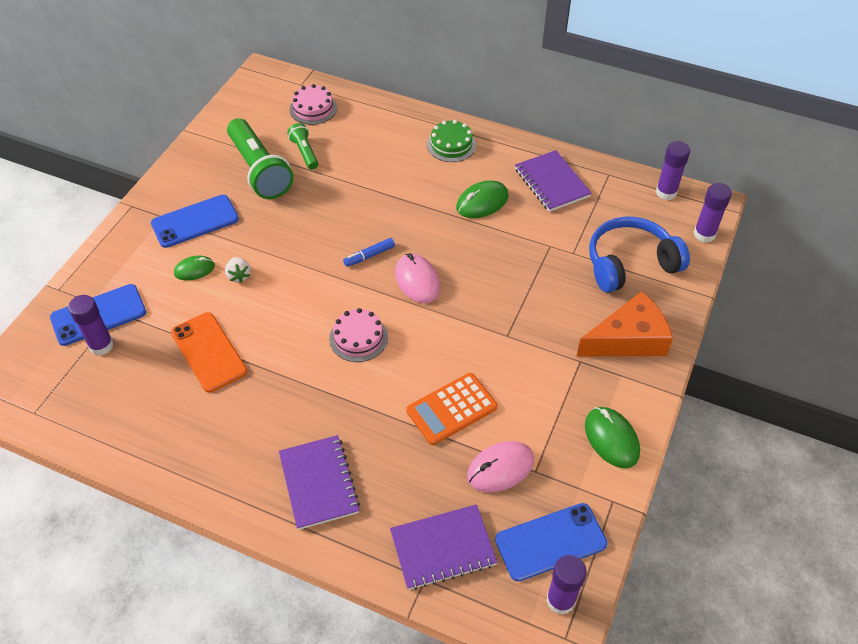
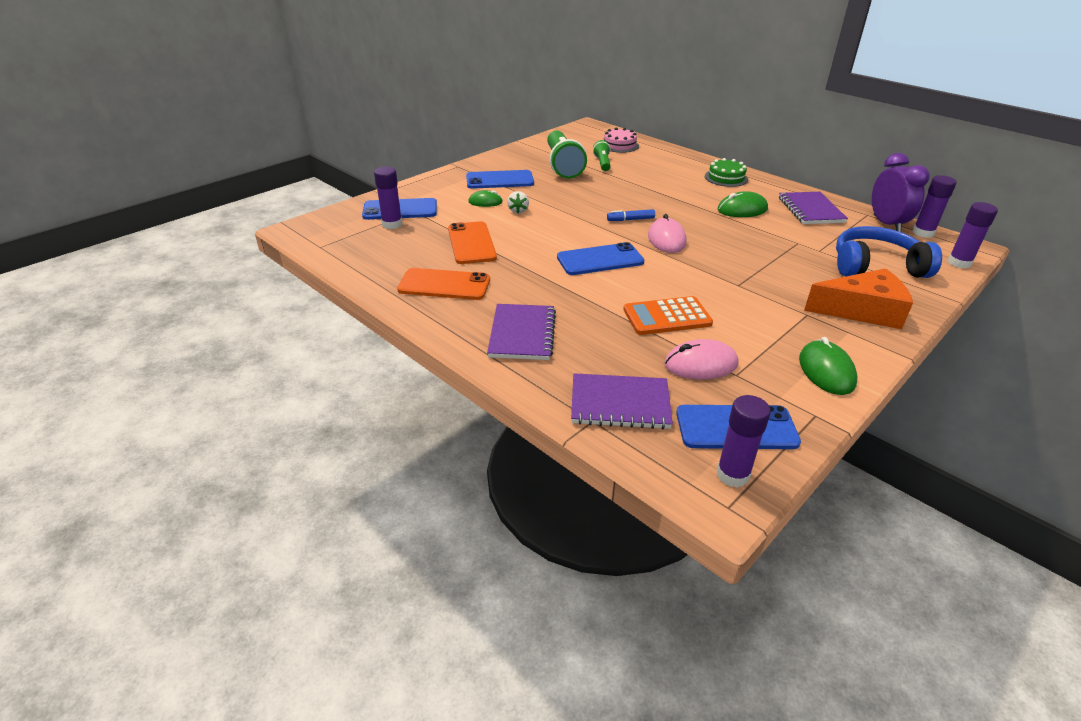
camera: 20 degrees right, 15 degrees down
(208, 433) = (444, 285): none -> orange phone
(358, 338) = (600, 260): pink cake -> blue phone
(629, 186) = (886, 224): none -> purple clock

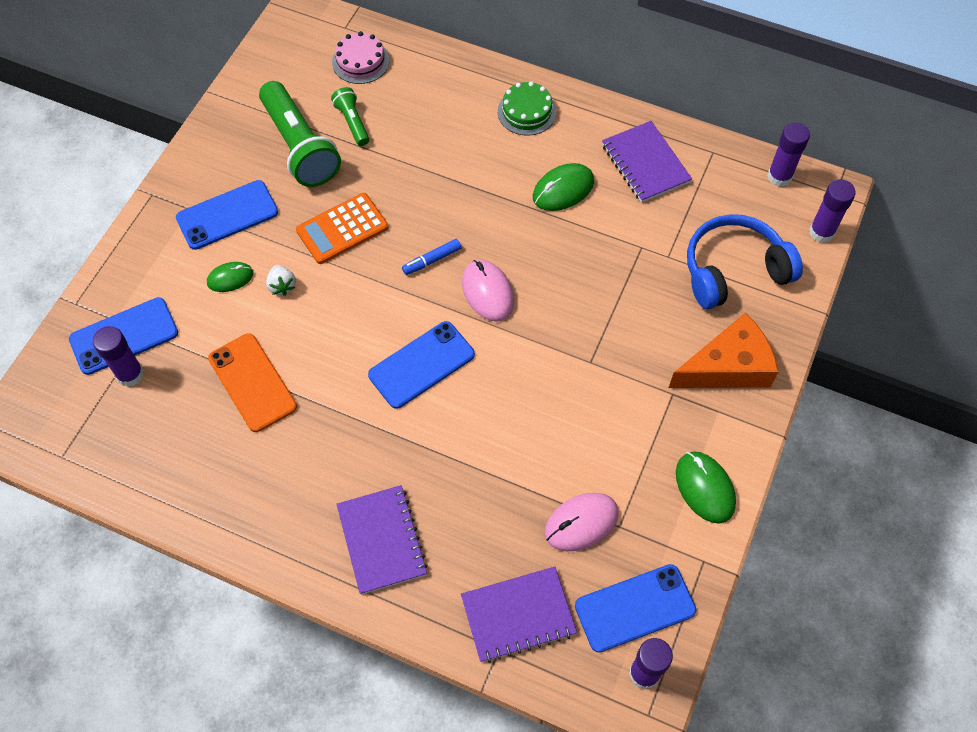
camera: 20 degrees left, 25 degrees up
(444, 285) = (257, 481): orange phone -> none
(667, 317) = (527, 452): orange calculator -> orange calculator (342, 229)
(886, 224) = (737, 169): purple clock -> none

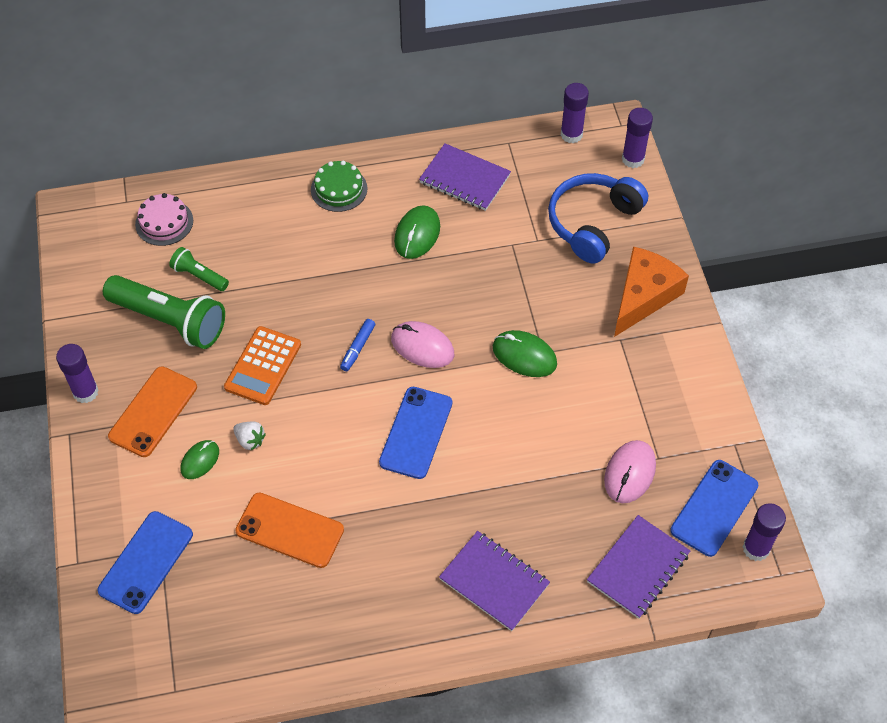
camera: 35 degrees left, 5 degrees down
(130, 374) = (178, 589): purple glue stick -> purple glue stick (85, 392)
(227, 215) = (153, 412): blue phone -> orange phone
(705, 488) = (695, 393): green mouse -> green mouse (524, 356)

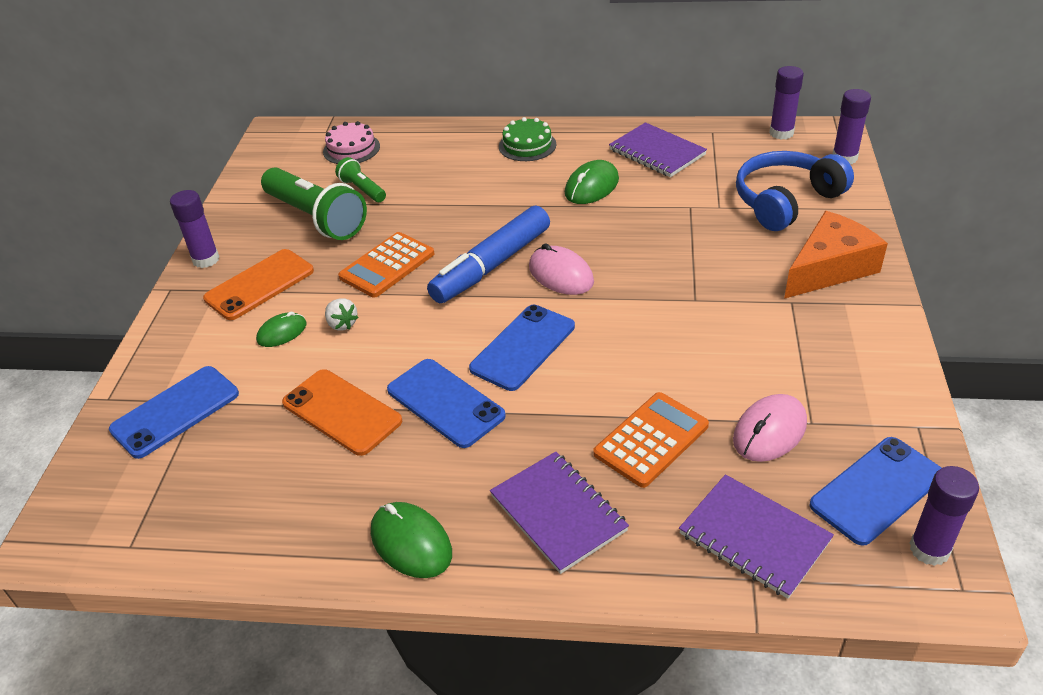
camera: 20 degrees right, 15 degrees down
(357, 348) = (491, 265): blue marker -> blue marker, size x2.30
(372, 502) = (445, 403): none -> blue phone
(524, 356) = (672, 299): green mouse -> green mouse (411, 543)
(544, 501) = (651, 440): none -> orange calculator
(638, 568) = (754, 537): purple notebook -> purple notebook turned 75 degrees clockwise

